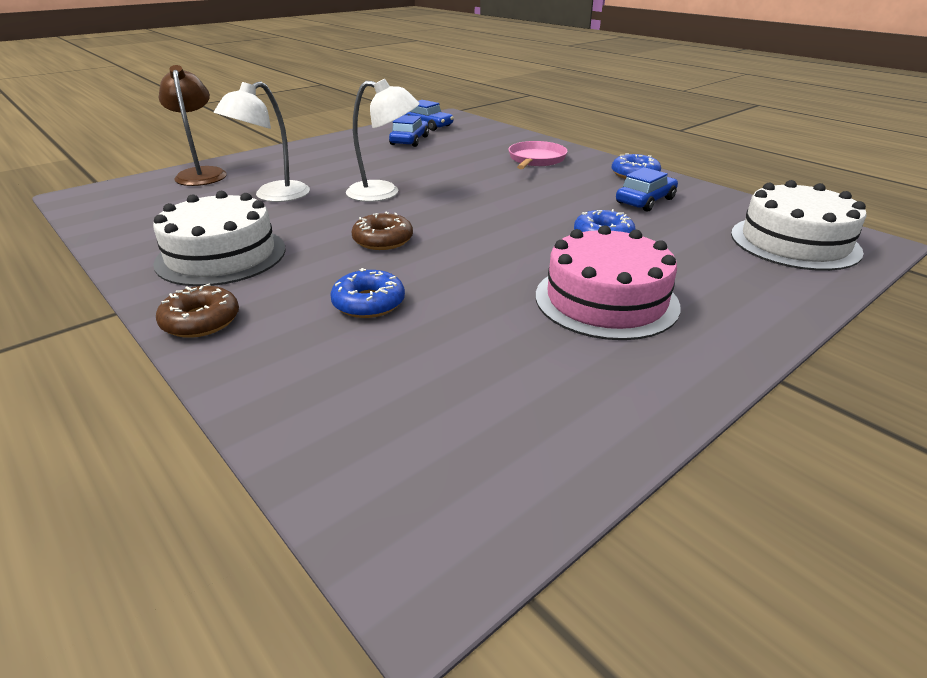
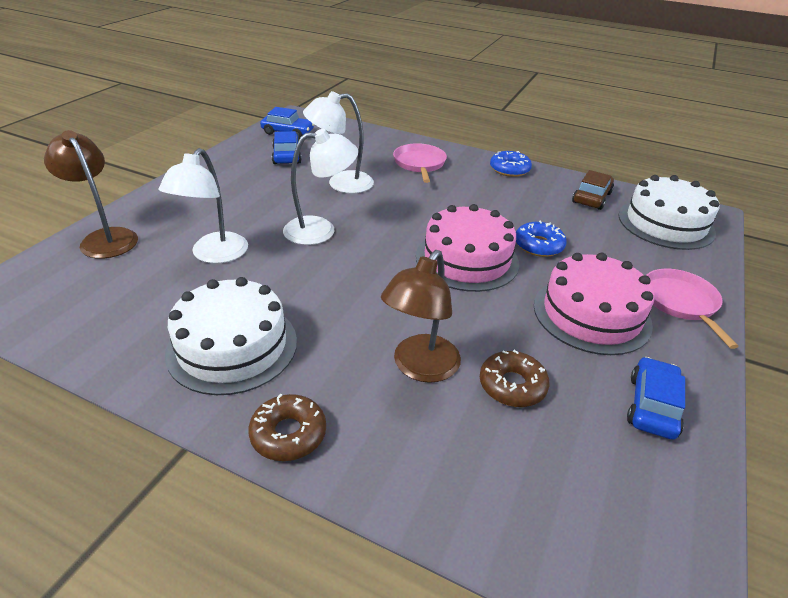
camera: 25 degrees left, 5 degrees up
(369, 303) = (420, 368): blue donut -> brown lamp
(383, 240) = (369, 290): brown donut -> brown donut (512, 385)
(439, 164) = (341, 183): none -> white lamp
(508, 234) = (467, 259): none -> pink cake
(645, 201) = (539, 199): blue car -> blue car (652, 406)
(714, 208) = (591, 197): none -> brown car
(738, 312) = (680, 302): none -> pink pan

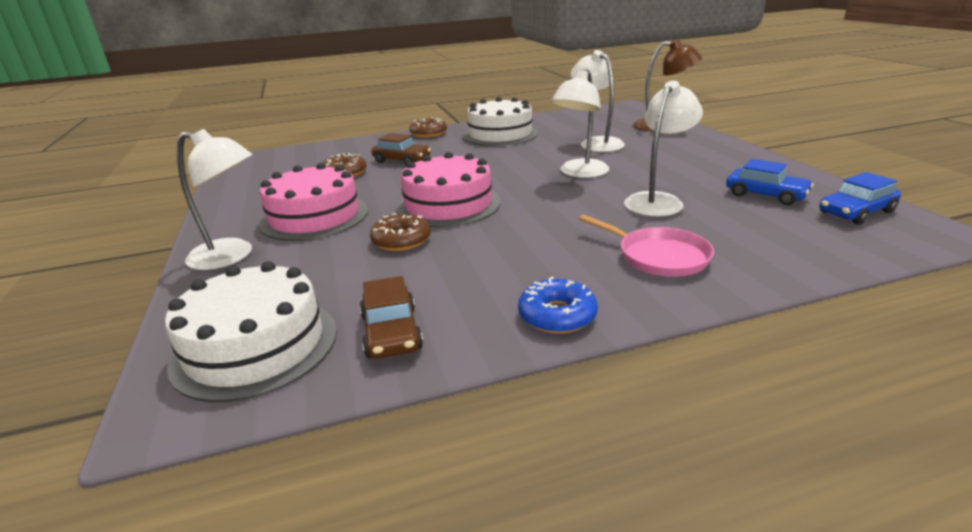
camera: 140 degrees right, 10 degrees down
(420, 368) = (402, 160): brown lamp -> brown car
(538, 245) = (401, 240): blue donut -> brown donut
(652, 406) = (253, 196): blue car -> none
(680, 302) = (232, 256): pink pan -> white lamp

